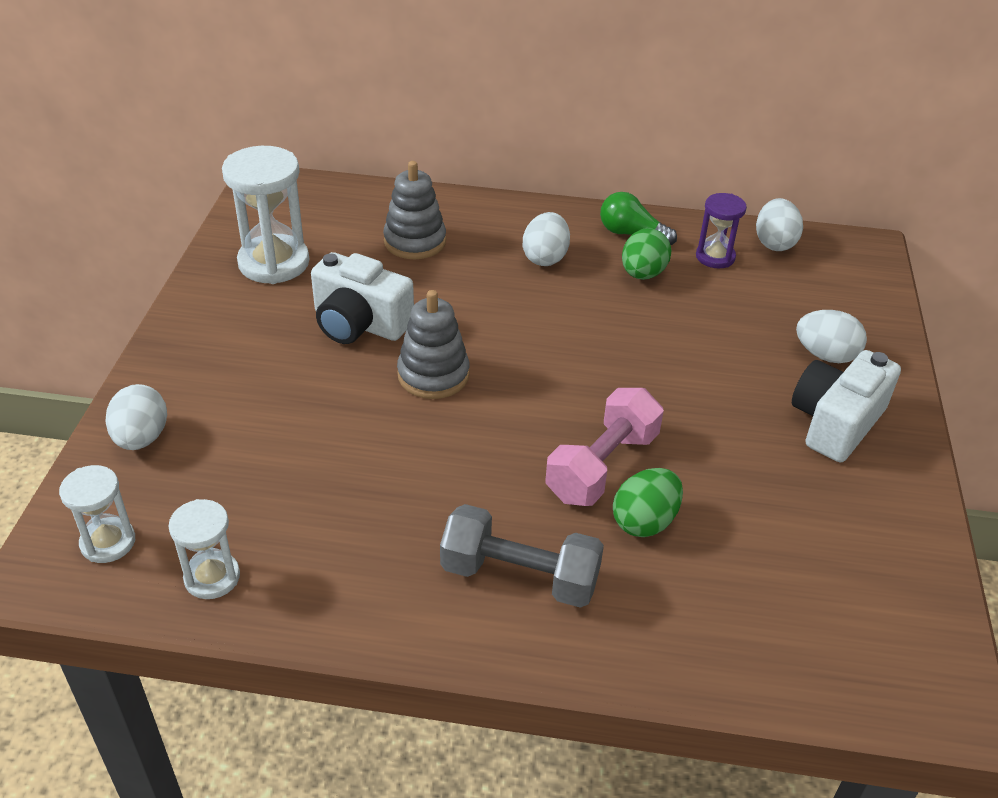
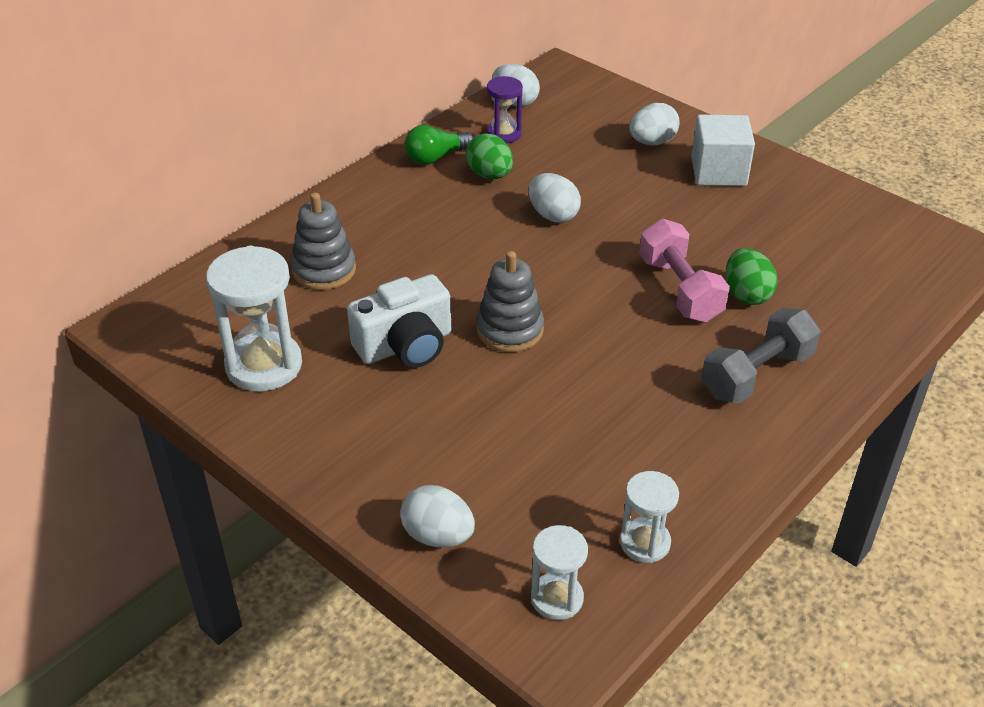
camera: 55 degrees left, 0 degrees up
(545, 258) = (421, 211): white egg -> white egg (553, 215)
(835, 423) = (718, 171): white camera -> white cube

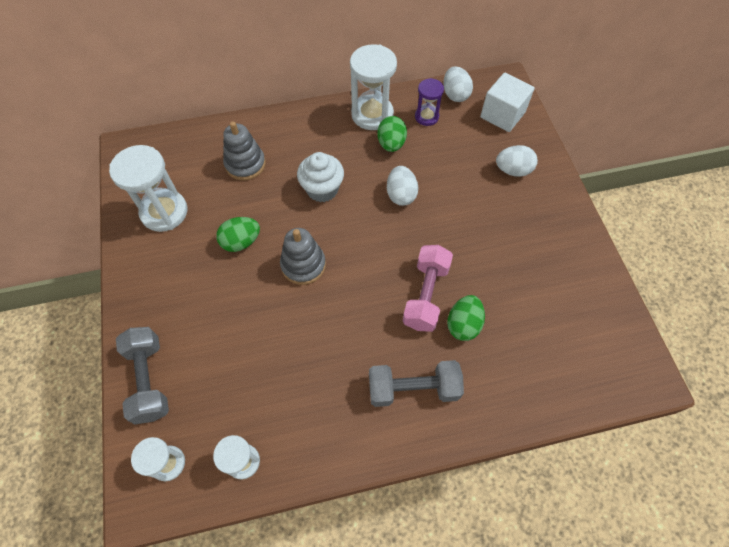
camera: 35 degrees right, 20 degrees up
(405, 345) = (241, 242): white camera -> green egg
(436, 157) = (372, 114): green light bulb -> white hourglass
(438, 536) = (149, 380): white egg -> grey dumbbell
(453, 251) = (322, 189): none -> white cupcake
(718, 171) = (535, 217): white cube -> white cube (502, 115)

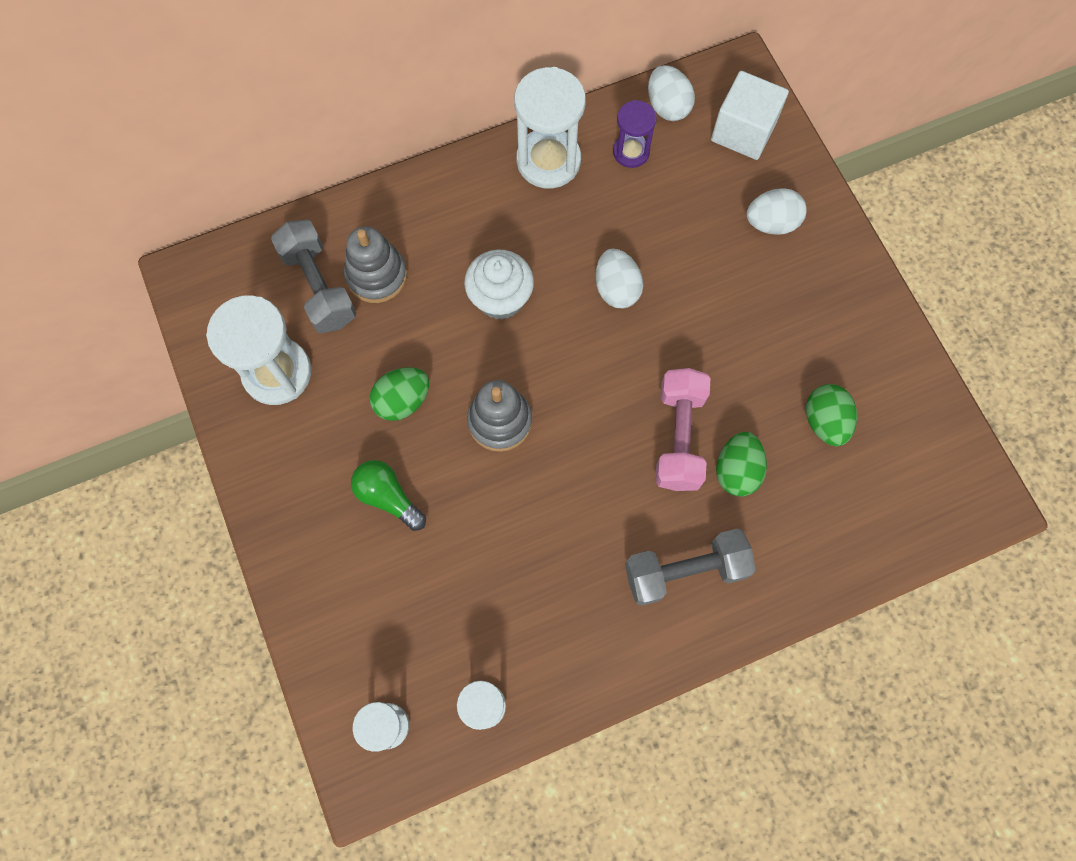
camera: 10 degrees left, 10 degrees up
(149, 380) = (329, 621): grey dumbbell -> grey dumbbell (319, 286)
(214, 302) = (388, 497): none -> green light bulb
(391, 144) = (586, 207): green egg -> green egg (824, 421)

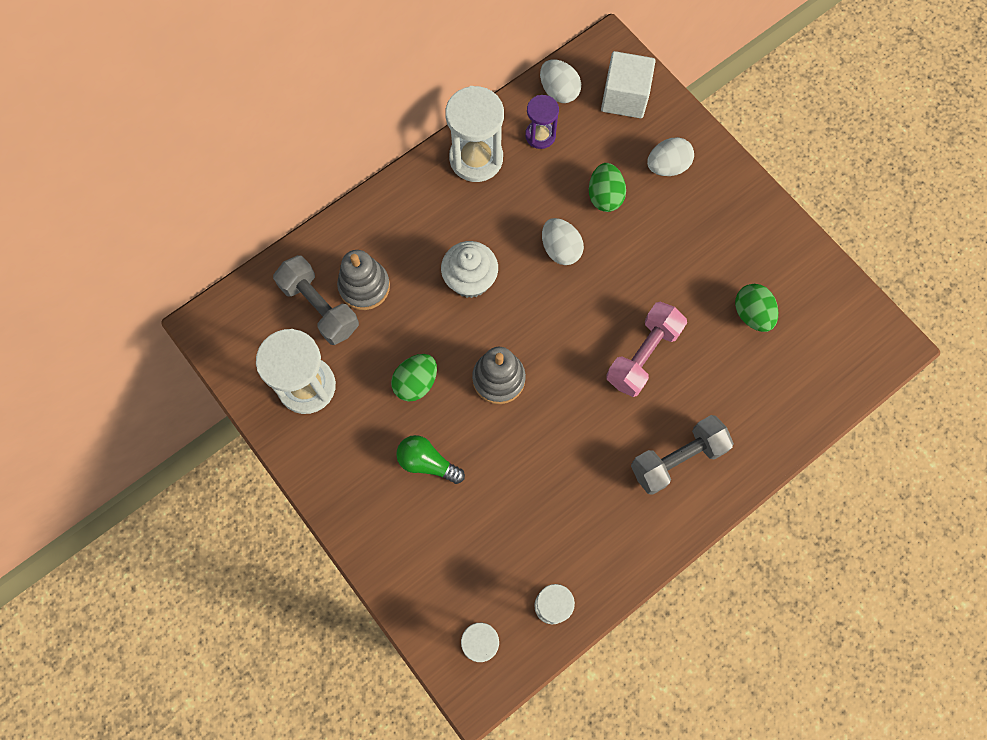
camera: 15 degrees left, 0 degrees up
(679, 437) = (643, 355): pink dumbbell -> pink dumbbell turned 45 degrees clockwise
(736, 470) = (695, 370): green egg -> green egg (605, 196)

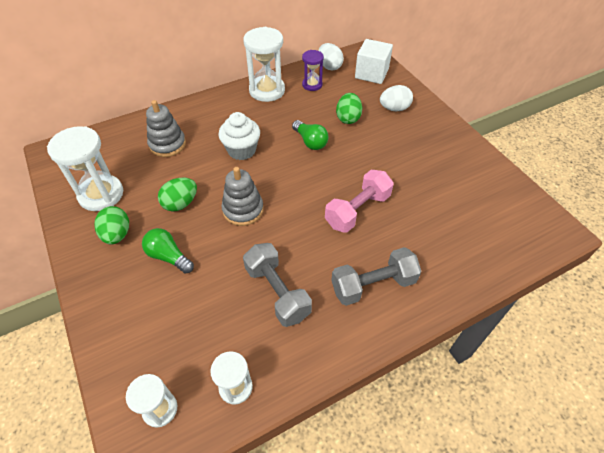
camera: 10 degrees right, 20 degrees down
(319, 307) = (132, 151): grey dumbbell -> grey dumbbell (277, 292)
(560, 249) = (310, 142): white egg -> green light bulb
(752, 314) = (446, 196): green egg -> green egg (117, 234)

